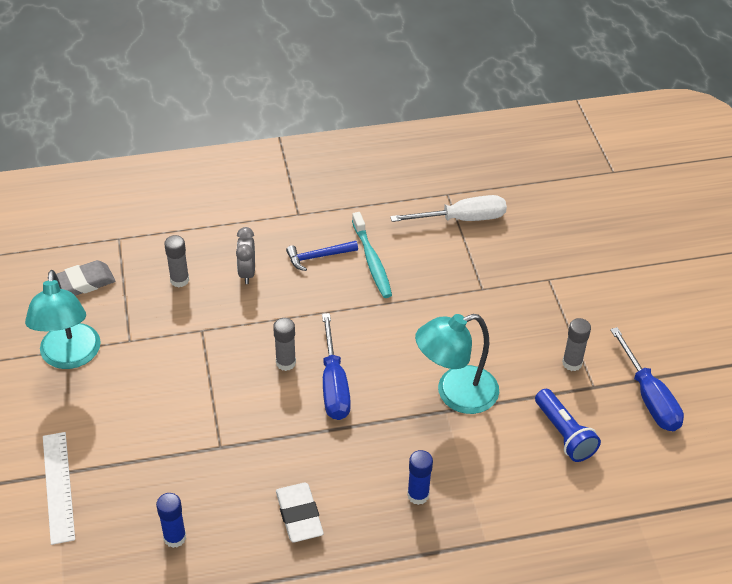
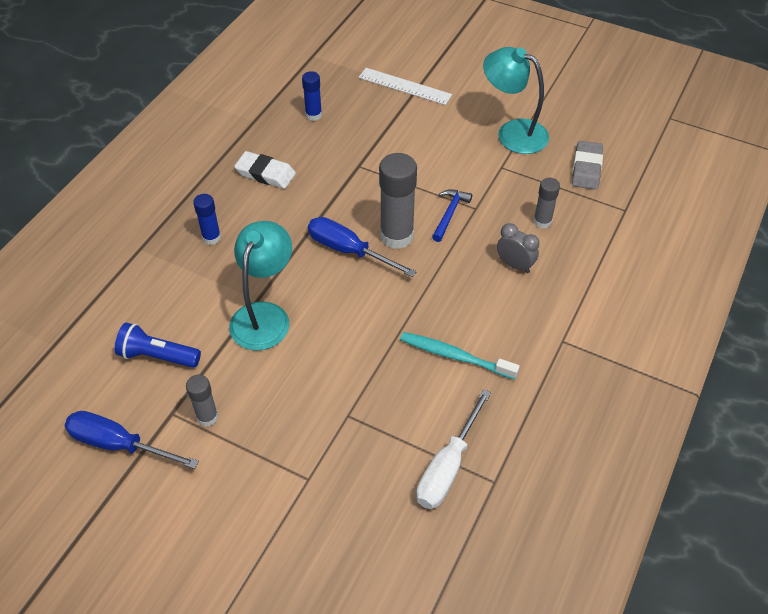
camera: 130 degrees right, 5 degrees up
(286, 363) = (396, 236): grey glue stick -> grey glue stick, size x1.82
(318, 257) = (493, 321): blue hammer -> blue hammer (449, 214)

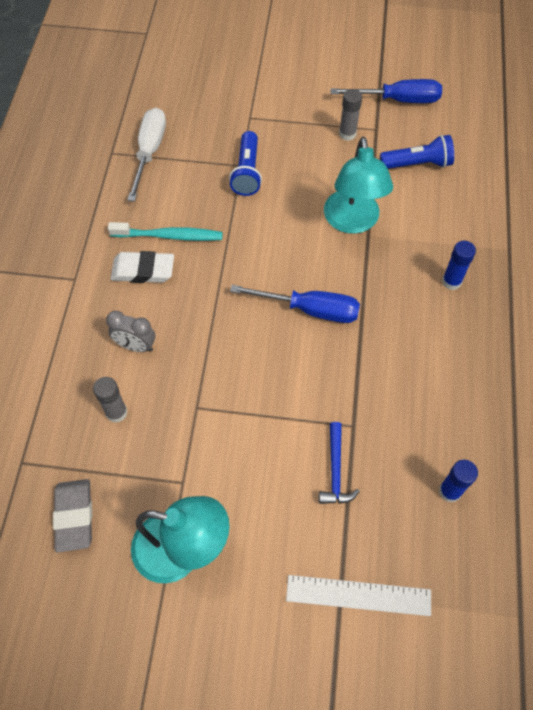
camera: 160 degrees right, 10 degrees up
(265, 173) = (450, 378): white eraser -> white eraser (143, 270)
(344, 404) = (247, 172): none -> blue flashlight
(396, 236) = (269, 342): grey glue stick -> none
(449, 214) = (223, 389): blue hammer -> blue hammer (335, 471)

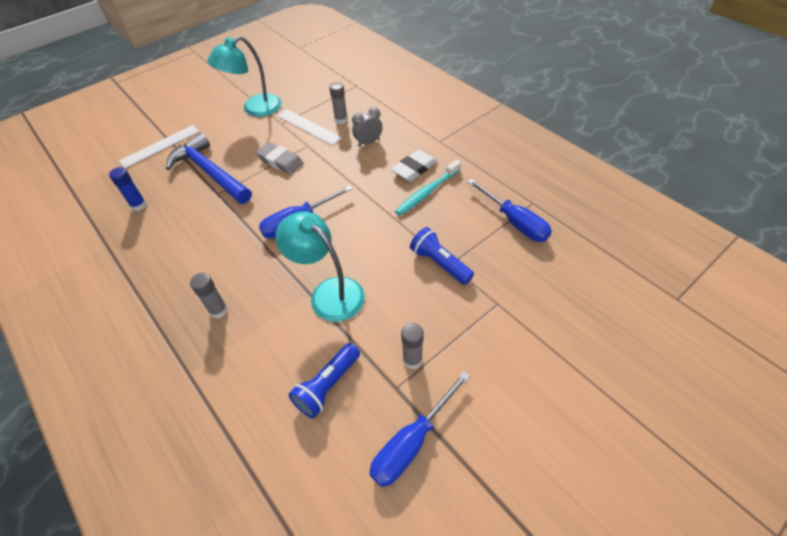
camera: 135 degrees right, 10 degrees down
(74, 516) = (312, 89): grey eraser -> grey eraser (280, 161)
(149, 152) = (514, 222): white screwdriver -> blue screwdriver
(161, 439) = (308, 127): none -> white ruler
(335, 471) = (210, 172): blue hammer -> blue hammer, size x2.05
(451, 281) = (218, 310): blue glue stick -> grey glue stick

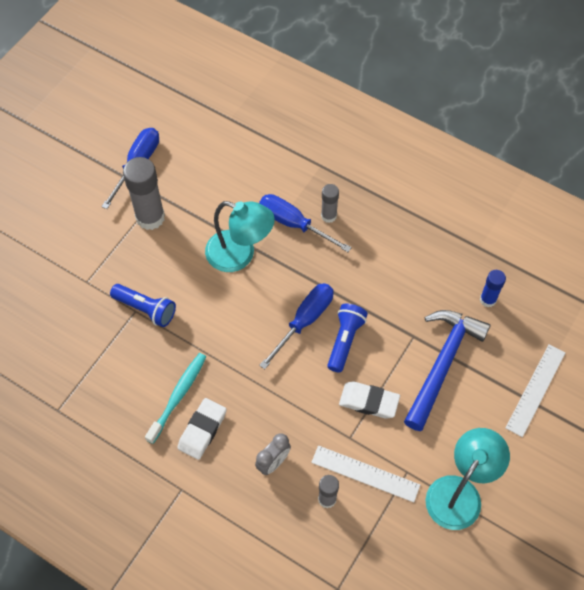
camera: 160 degrees right, 10 degrees up
(210, 172) = (443, 364): blue hammer -> blue hammer turned 90 degrees counterclockwise
(280, 161) = (369, 402): grey eraser -> white eraser
(327, 386) = (210, 184): blue flashlight -> blue flashlight (345, 340)
(412, 360) = (150, 217): grey glue stick -> grey glue stick, size x1.82
(514, 222) = (76, 378): blue screwdriver -> blue screwdriver (293, 224)

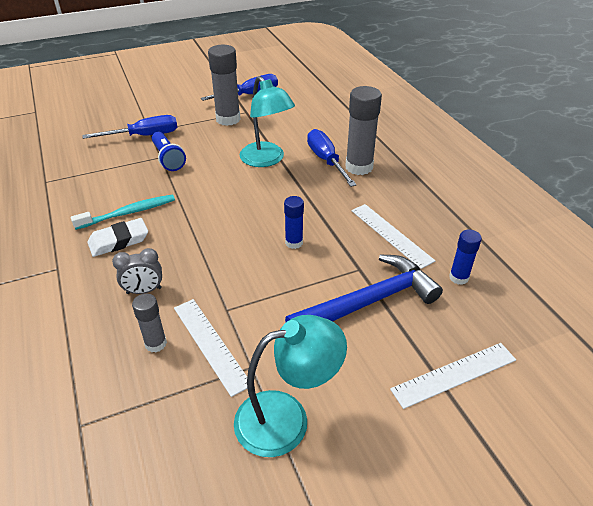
camera: 35 degrees right, 20 degrees down
(304, 321) = (273, 215): blue screwdriver -> blue screwdriver (144, 136)
(328, 216) = (359, 167): grey glue stick -> grey glue stick, size x1.82
(345, 340) = (294, 242): blue flashlight -> blue glue stick
(369, 402) = (271, 293): white eraser -> none
(411, 284) = (391, 235): none -> white ruler

